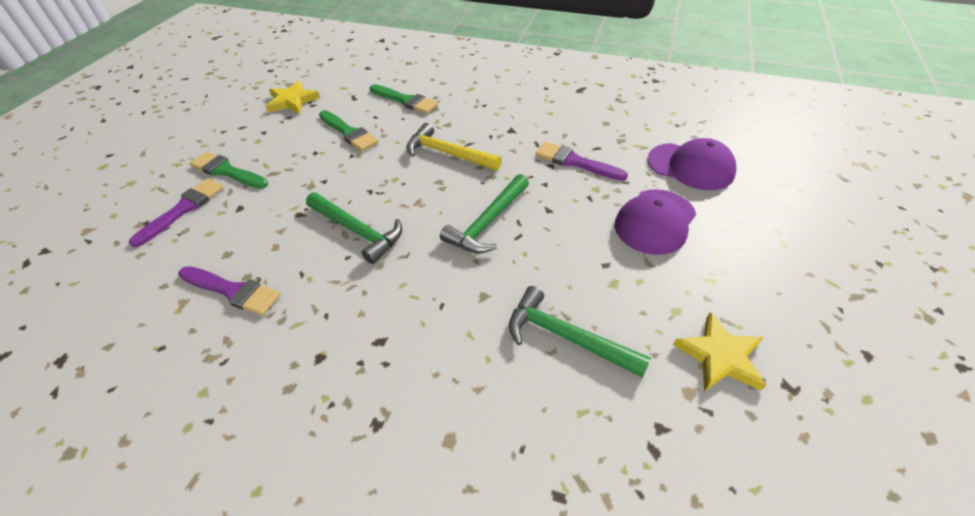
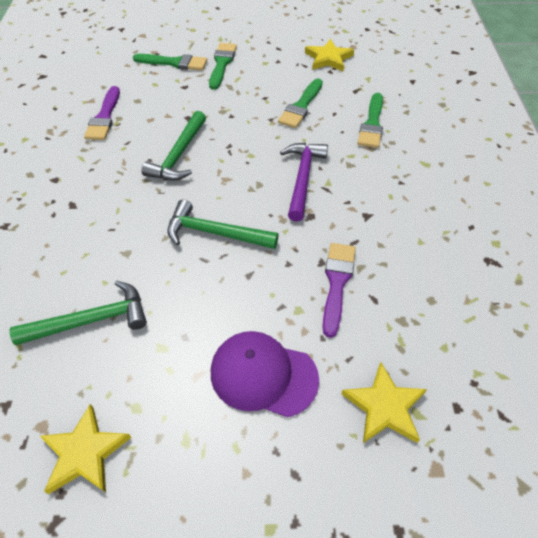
camera: 70 degrees right, 5 degrees up
(183, 209) = (174, 63): purple brush -> green brush
(448, 153) = (303, 178): yellow hammer -> purple hammer
(566, 337) = (91, 320): green hammer -> green hammer turned 60 degrees clockwise
(690, 166) = (384, 406): purple cap -> yellow star

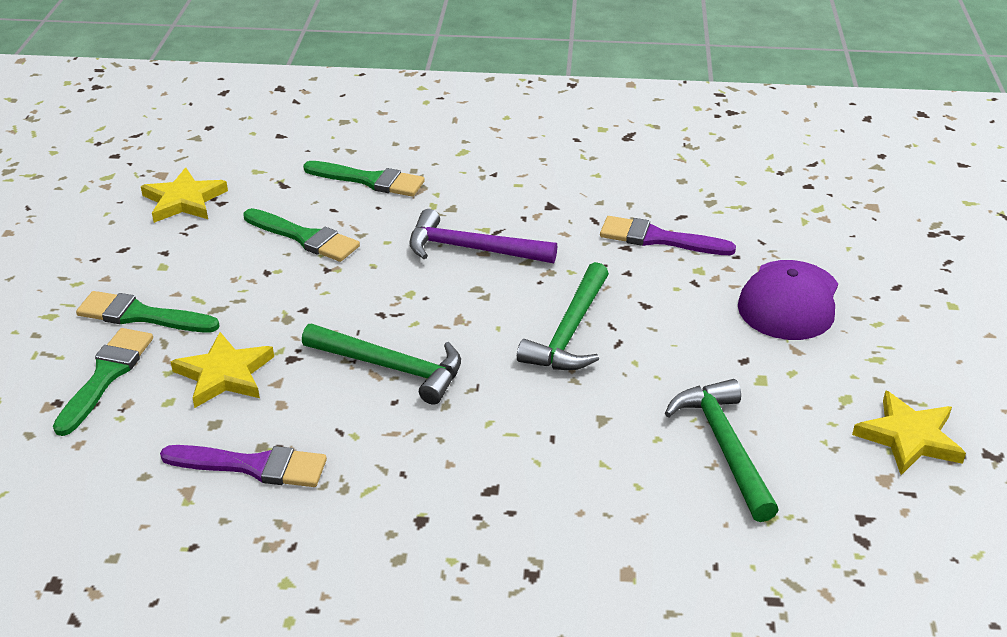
camera: 85 degrees left, 15 degrees down
(384, 406) = (814, 226): yellow star -> yellow star (224, 374)

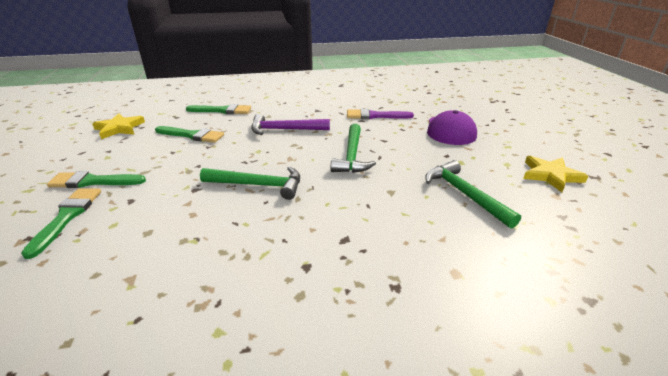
camera: 15 degrees left, 5 degrees down
(224, 374) = (151, 204): yellow star -> none
(253, 466) = (179, 253): purple brush -> none

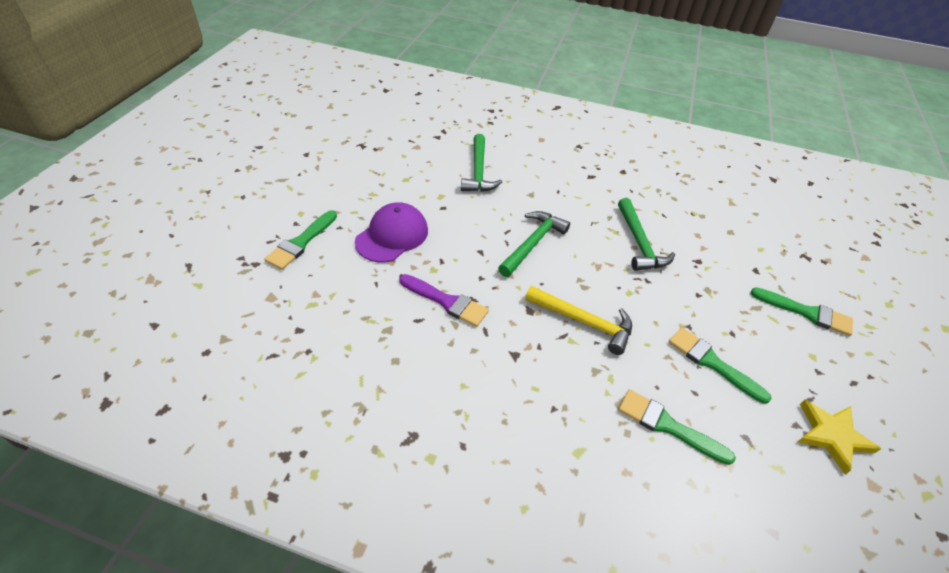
camera: 155 degrees left, 15 degrees up
(67, 217) = (805, 272): green brush -> green brush (301, 242)
(258, 185) = (639, 243): green hammer -> green hammer turned 135 degrees counterclockwise
(285, 129) = (584, 322): purple hammer -> yellow hammer
(550, 175) = (391, 158): yellow star -> none

